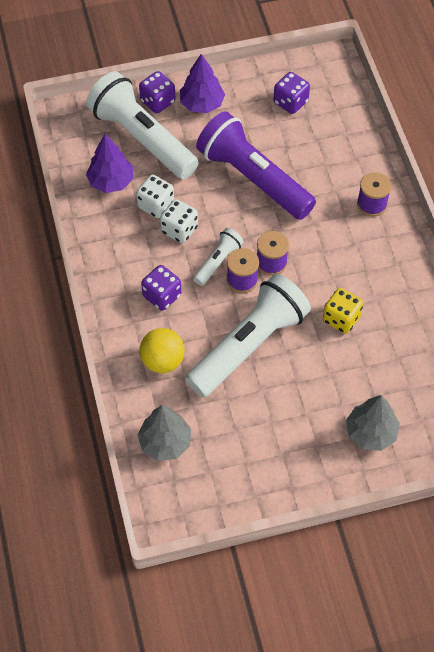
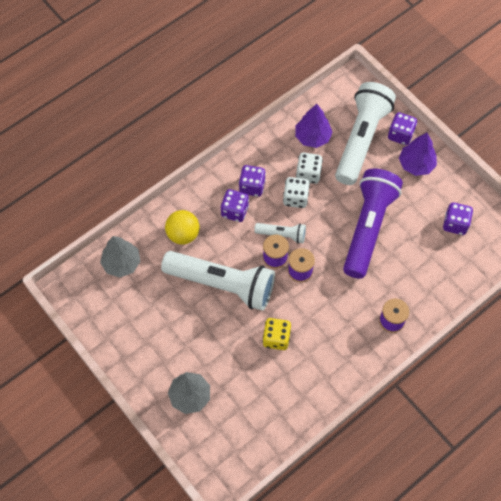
camera: 65 degrees right, 5 degrees up
(140, 266) = (252, 186): none -> purple dice

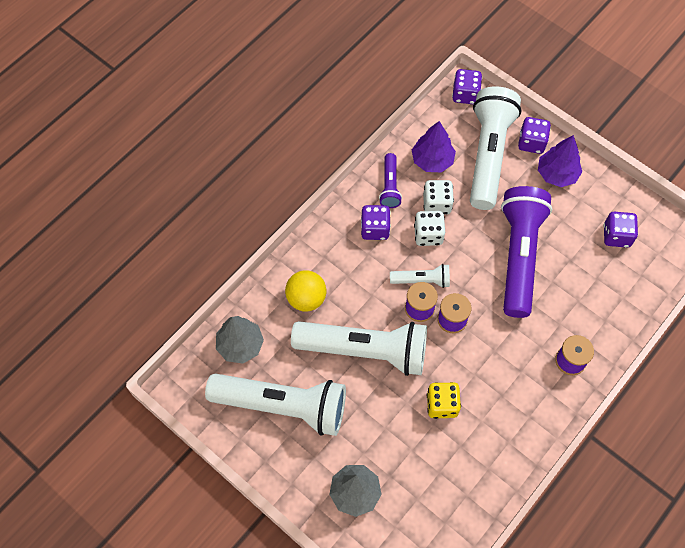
camera: 10 degrees left, 0 degrees up
(146, 317) = (282, 406): none -> white flashlight
(235, 211) = (361, 261): purple dice -> purple dice (465, 94)
(272, 153) = (390, 186): none -> purple flashlight

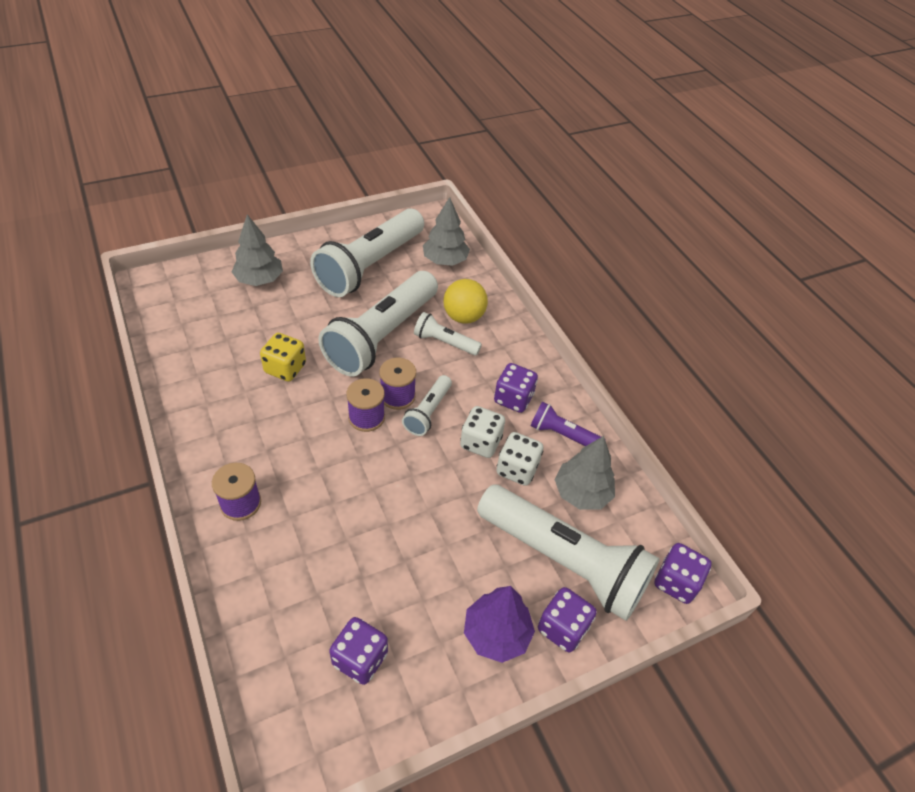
camera: 110 degrees right, 15 degrees down
(344, 300) = (445, 342): none -> white flashlight
(432, 160) = (582, 493): purple tree -> grey tree
(519, 256) = (401, 520): purple flashlight -> none

